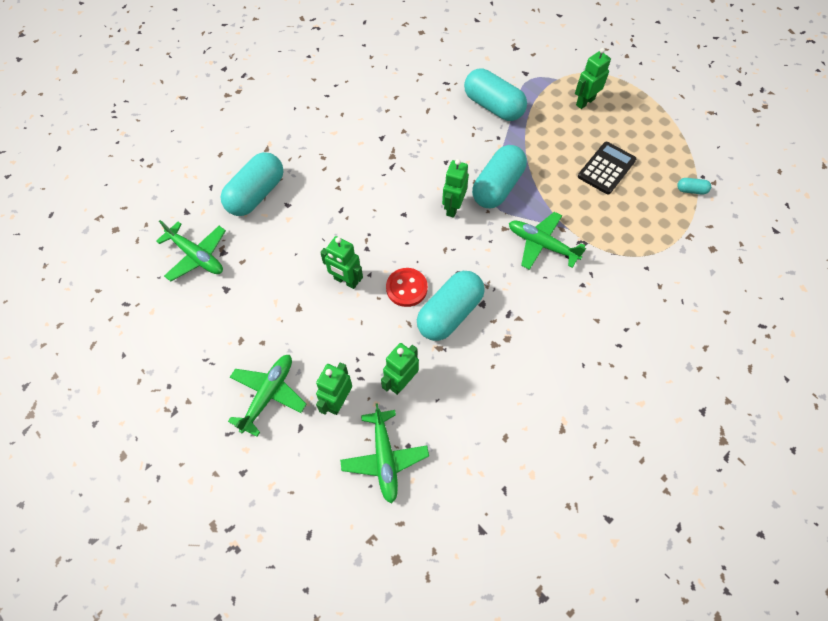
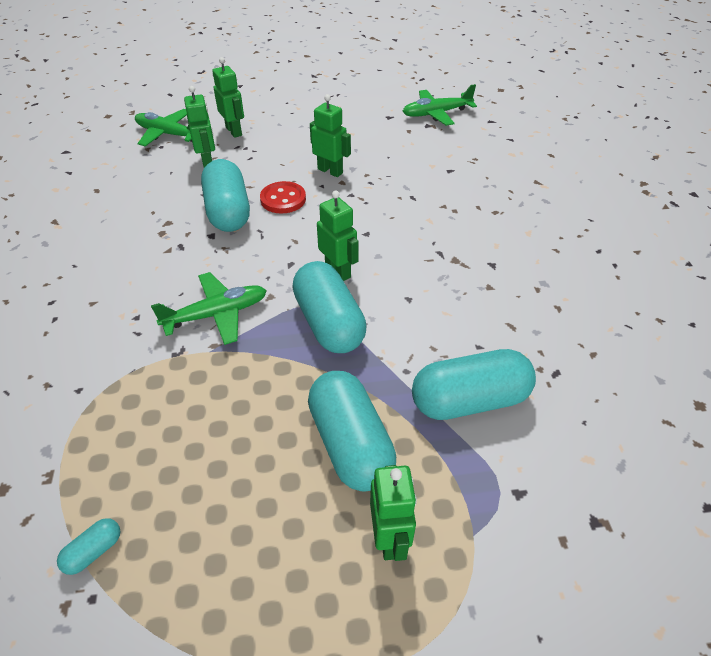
camera: 125 degrees right, 15 degrees down
(256, 194) = (479, 158): turquoise capsule -> turquoise capsule (350, 443)
(268, 394) = (278, 108): green plane -> none
(346, 281) = (330, 171): green robot -> green robot turned 60 degrees clockwise
(606, 168) = (243, 462): black calculator -> none

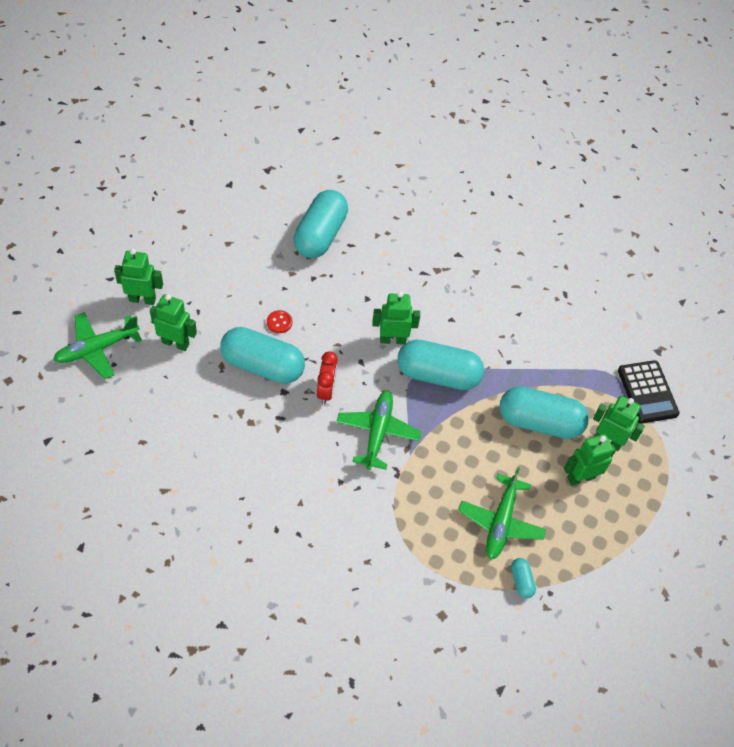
camera: 60 degrees left, 10 degrees up
(235, 258) = (326, 391): none -> red clock
(283, 199) = (279, 322): red button -> red button, size x0.59
(330, 171) = (270, 271): green robot -> green robot (581, 477)
(436, 113) = (256, 153): green plane -> green plane (500, 522)
(469, 400) = (553, 347): turquoise capsule -> turquoise capsule (320, 235)
(515, 545) = (647, 392): none -> black calculator

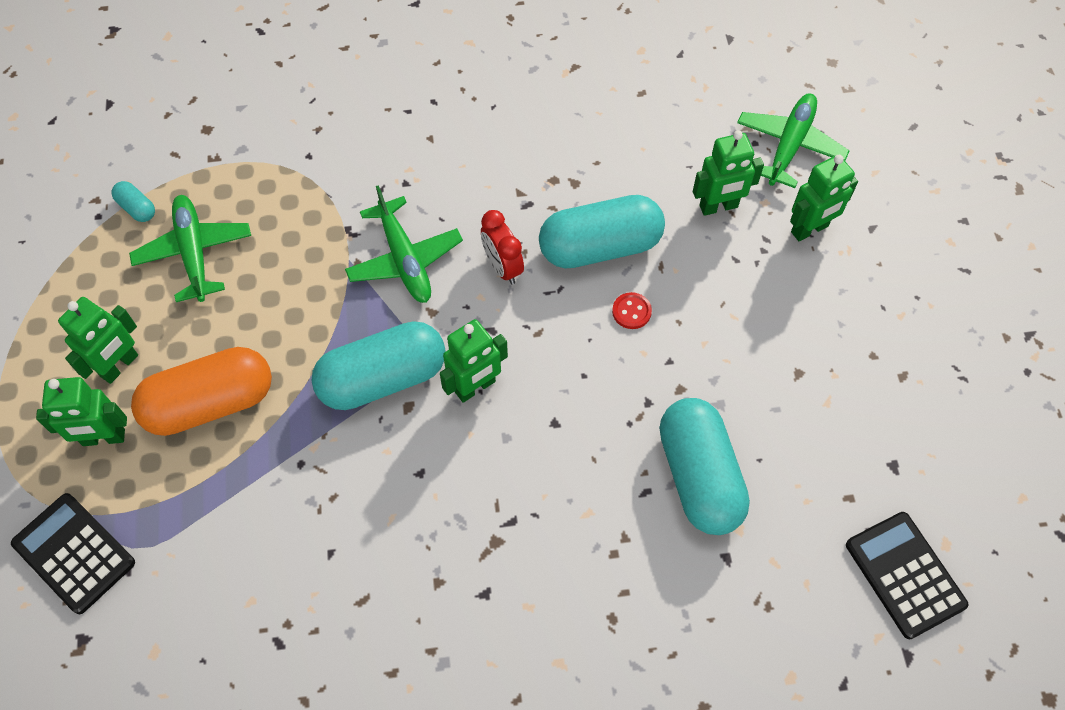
camera: 150 degrees right, 5 degrees up
(271, 150) = (905, 575): none -> black calculator
(539, 422) = (211, 404): turquoise capsule -> orange capsule

